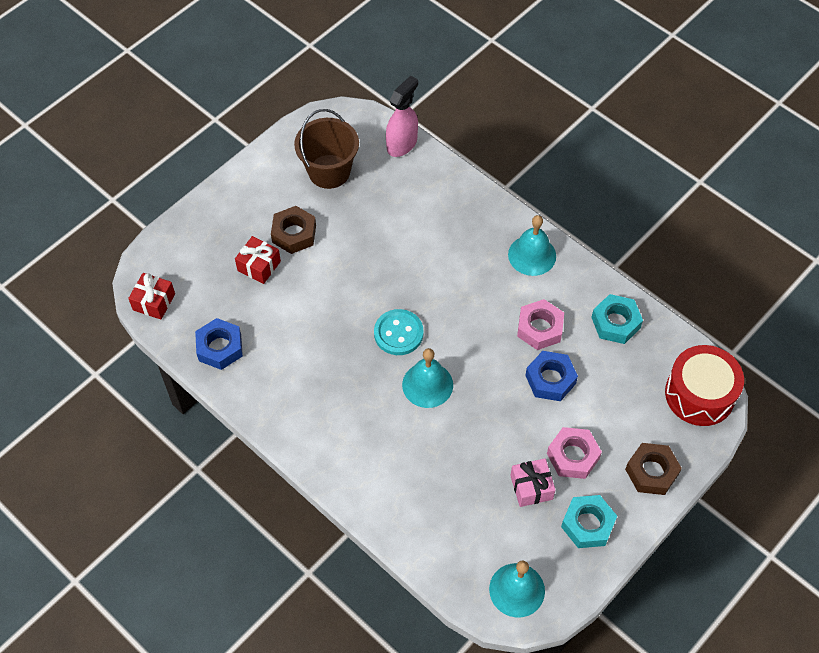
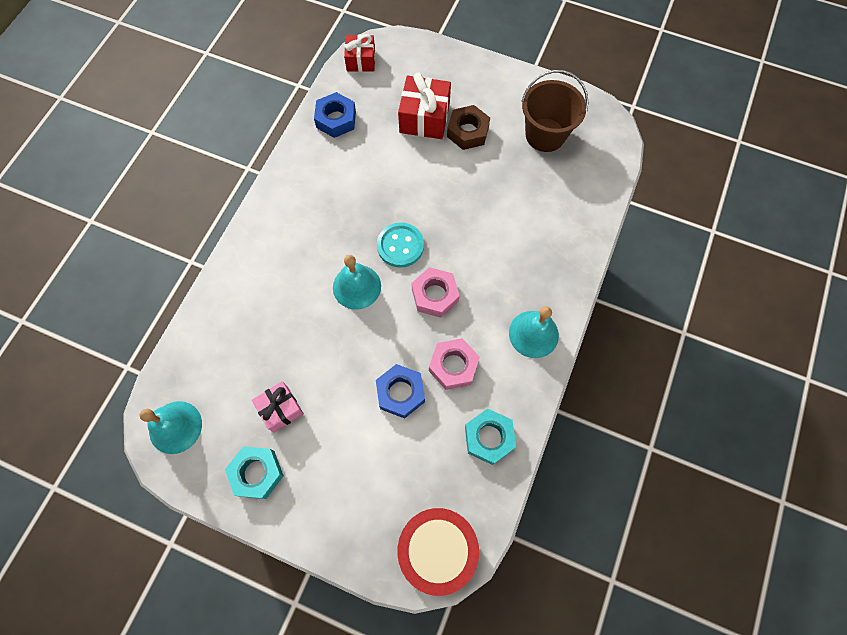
camera: 70 degrees right, 10 degrees up
(259, 266) = (424, 118): red gift -> red gift, size x1.55
(402, 144) = (605, 181): pink spray bottle -> none
(573, 456) = (324, 438): pink nut -> pink nut (435, 295)
(651, 472) = (331, 521): brown nut -> none

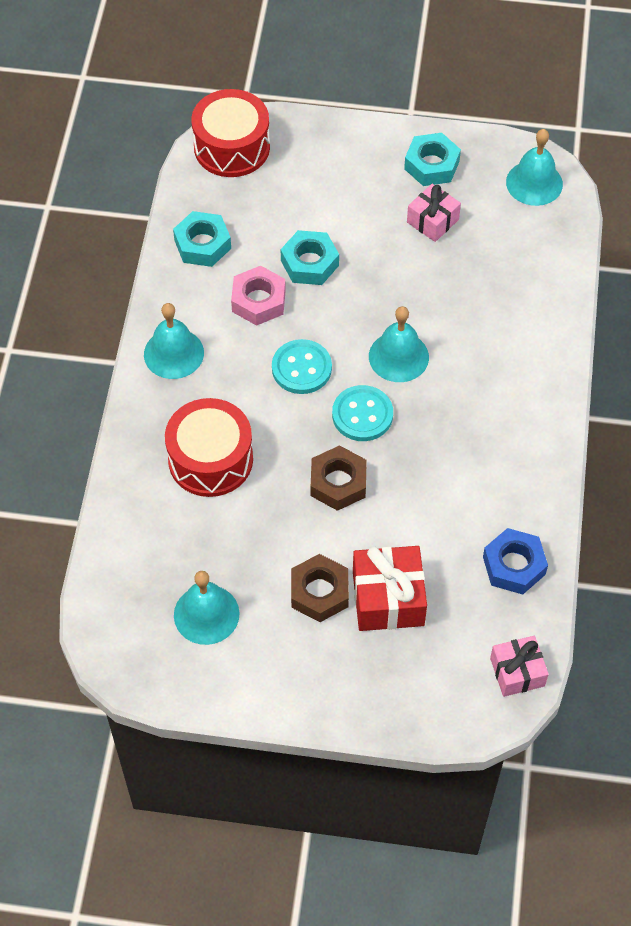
camera: 165 degrees right, 10 degrees down
(361, 60) = (517, 672): red gift -> pink gift
(400, 393) = (309, 263): blue nut -> turquoise nut
(433, 200) = (338, 482): none -> brown nut
(435, 295) = (301, 368): pink nut -> turquoise button
(521, 238) = (210, 459): none -> red drum
(545, 135) = (206, 614): brown bucket -> turquoise bell

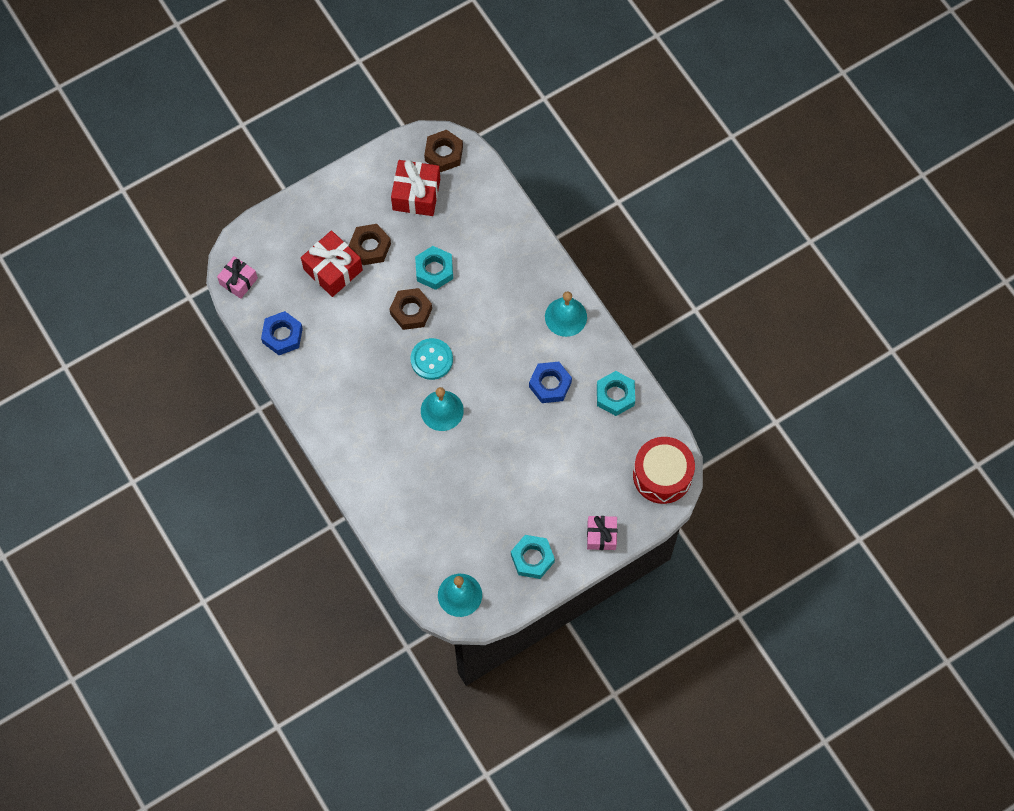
camera: 140 degrees right, 10 degrees up
(126, 640) = (443, 154): none -> brown nut
(206, 614) = (416, 194): turquoise bell -> red gift
(210, 459) = (489, 273): red drum -> none
(258, 301) = (550, 384): pink nut -> blue nut
(301, 368) = (488, 362): turquoise button -> none
(309, 263) = (543, 431): turquoise nut -> turquoise nut (434, 270)
(432, 221) = (498, 517): pink gift -> pink gift (601, 535)

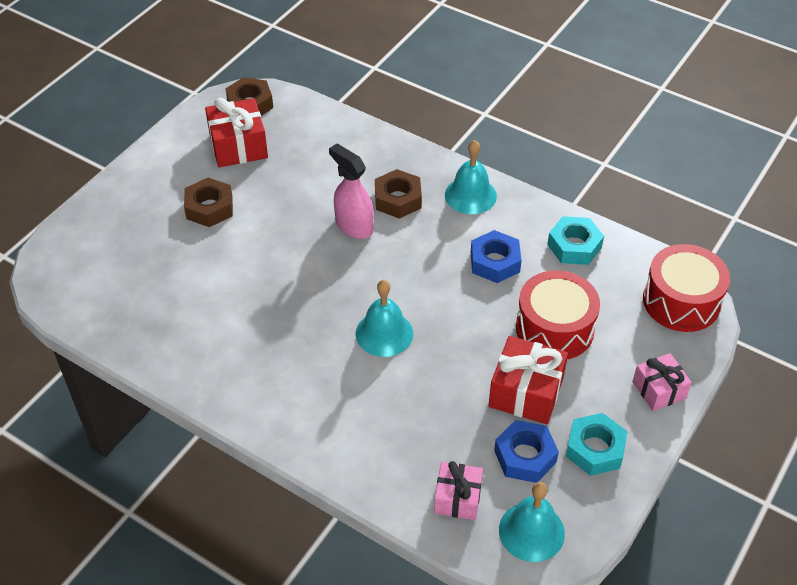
camera: 25 degrees left, 20 degrees down
(238, 281) = (60, 293): pink gift -> pink gift (457, 498)
(282, 335) = (142, 329): blue nut -> blue nut (525, 456)
(333, 270) = (175, 243): red gift -> red gift (526, 392)
(411, 311) = (291, 250): brown nut -> brown nut (398, 199)
(431, 359) = (342, 287): turquoise button -> none
(434, 270) = (296, 204): turquoise nut -> none
(466, 309) = (354, 226): none -> pink spray bottle
(560, 458) = (554, 328): none -> red drum

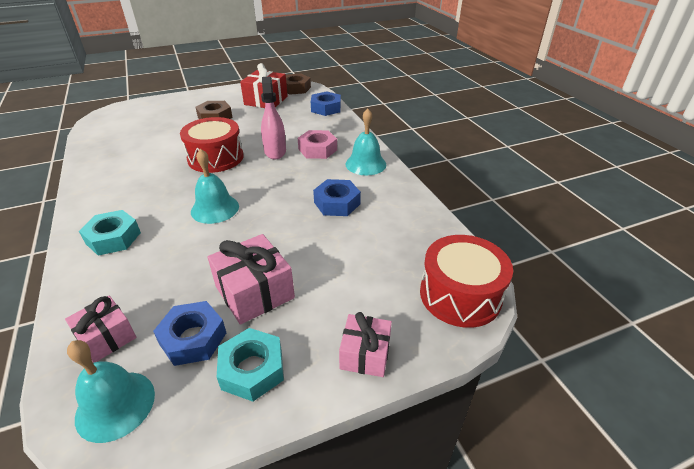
camera: 35 degrees right, 10 degrees down
(333, 125) = (326, 108): none -> blue nut
(398, 199) = (317, 149): brown nut -> pink nut
(526, 392) = (254, 292): red gift -> pink gift
(554, 328) = (330, 261): red drum -> red drum (215, 158)
(574, 246) = (406, 218): turquoise nut -> turquoise nut (113, 238)

